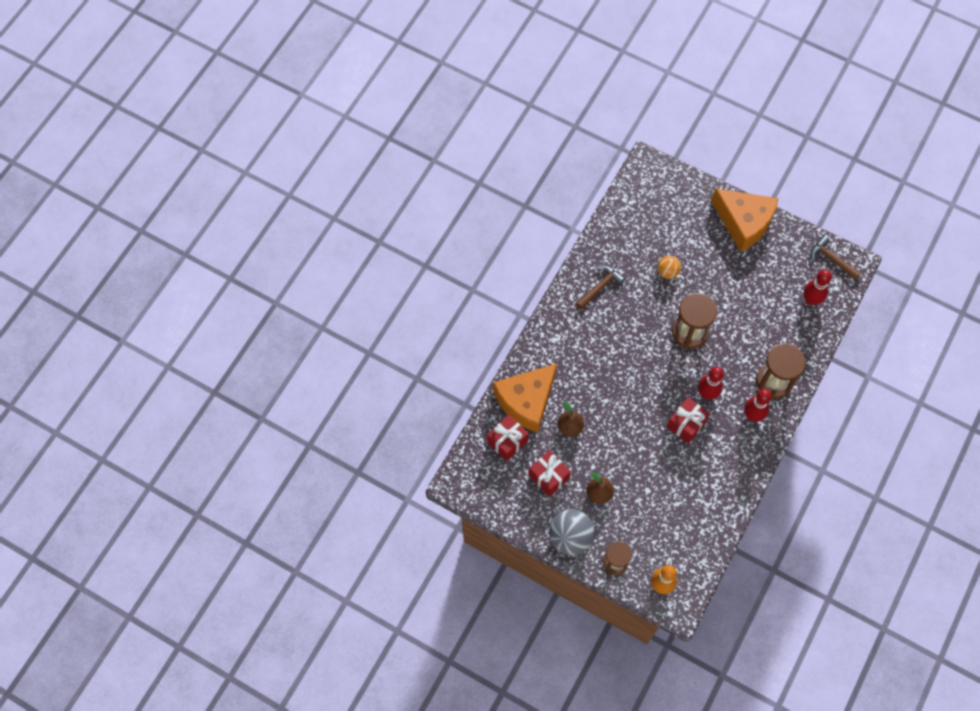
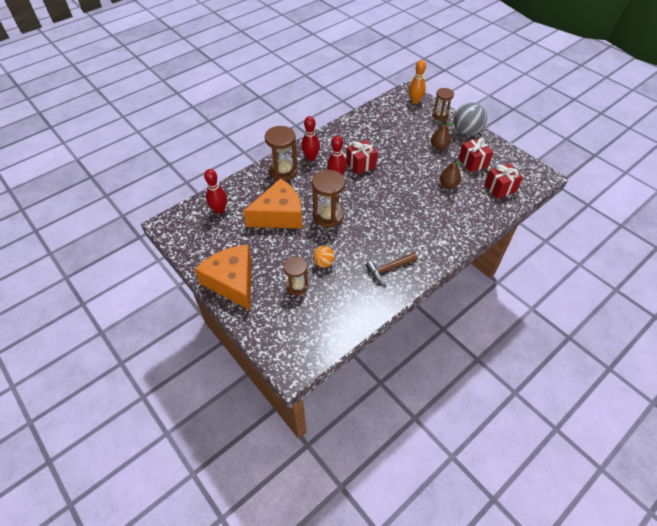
camera: 160 degrees left, 15 degrees down
(526, 401) = (478, 208): orange cheese -> orange cheese (279, 215)
(681, 238) = (297, 286): none -> brown hourglass
(831, 259) = (181, 232): brown hammer -> none

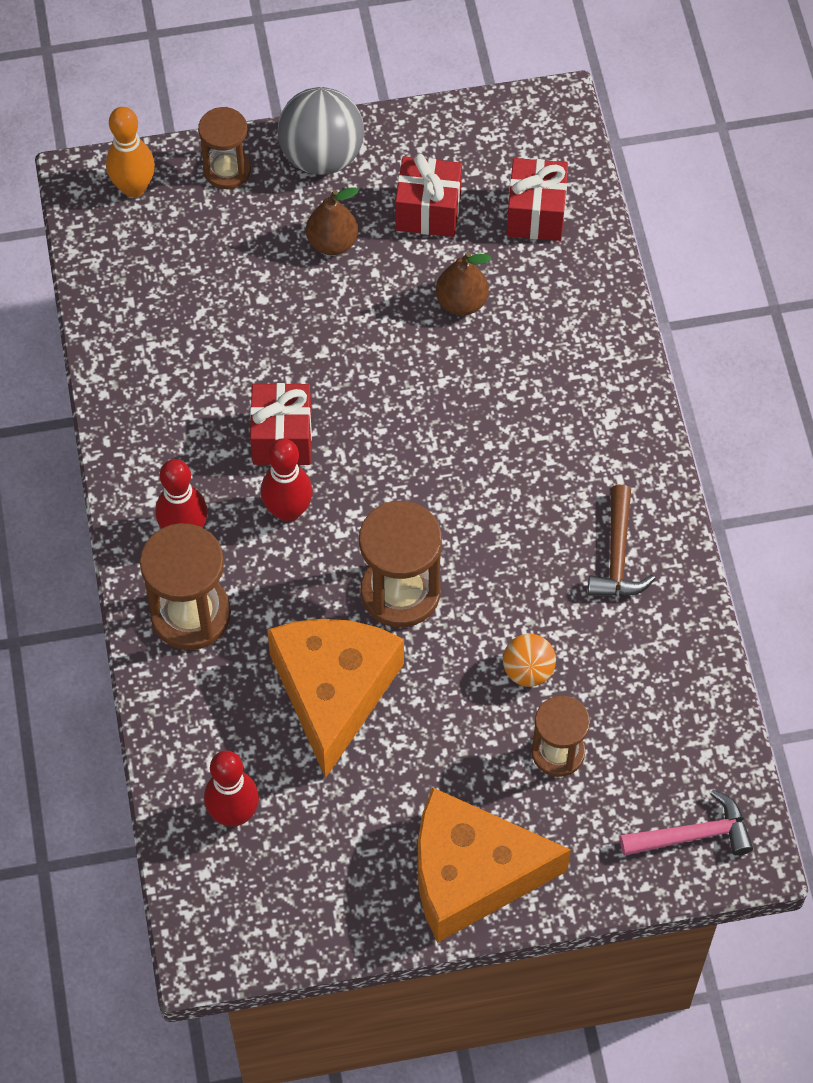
camera: 60 degrees left, 10 degrees up
(289, 346) = (693, 835): none -> pink hammer

